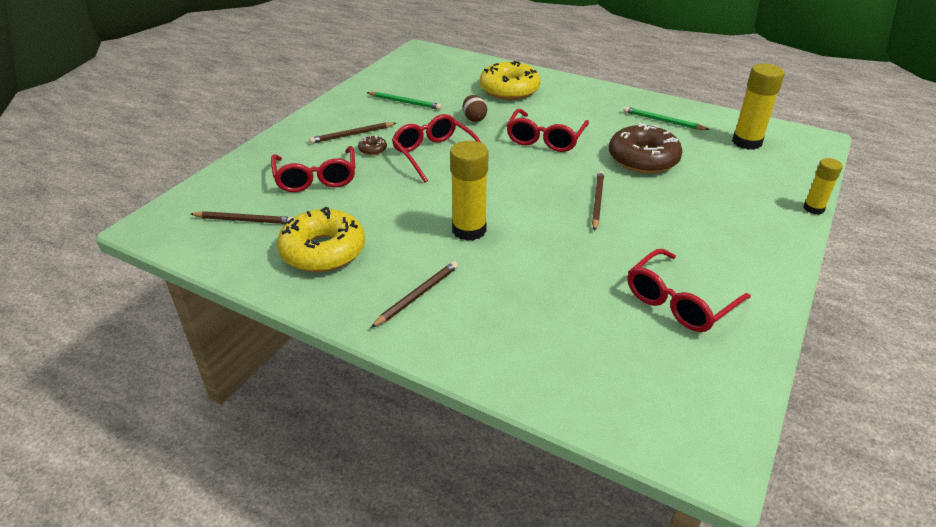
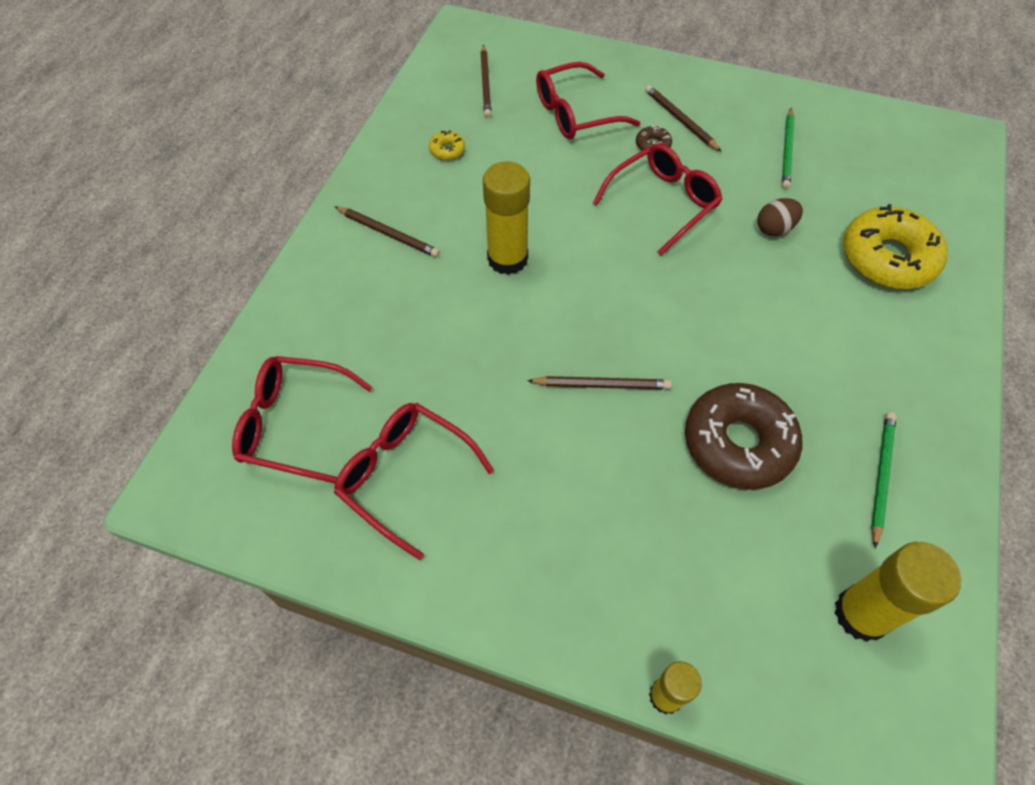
camera: 80 degrees right, 20 degrees up
(323, 251) = (447, 150): yellow donut -> yellow donut, size x0.41
(545, 139) = (750, 315): red glasses -> red glasses (294, 424)

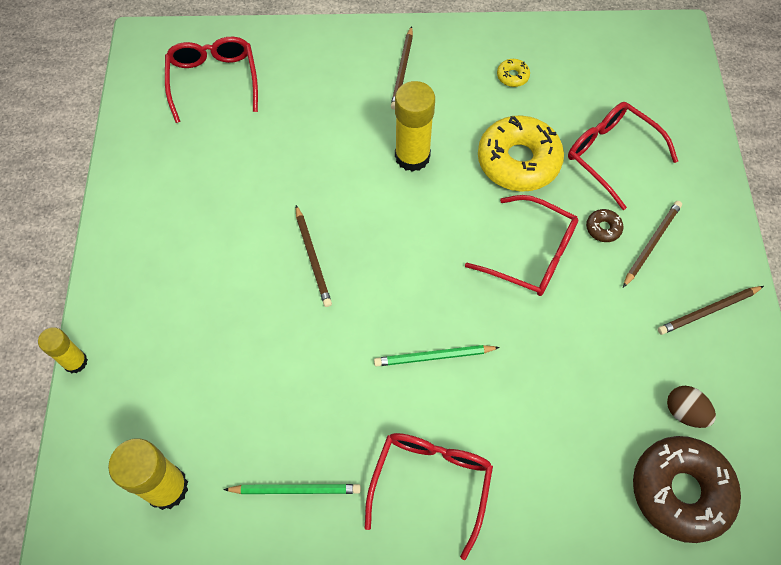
camera: 70 degrees right, 5 degrees up
(405, 476) = (194, 157): red glasses -> red glasses (431, 483)
(486, 83) = (611, 76): brown pencil -> brown pencil (708, 311)
(738, 443) = (292, 370): brown donut -> brown donut (680, 491)
(774, 229) = (544, 356): brown egg -> brown egg (684, 412)
(787, 151) = (660, 350): green pencil -> green pencil (434, 357)
(887, 258) = (553, 468): yellow donut -> yellow donut (518, 161)

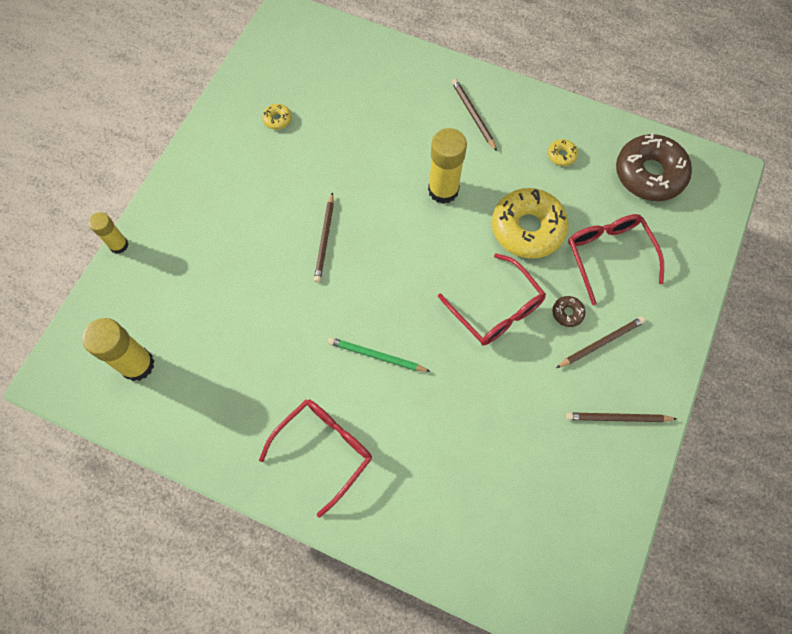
camera: 25 degrees right, 5 degrees up
(193, 152) = (277, 119): none -> yellow donut
(213, 81) = (320, 67): red glasses -> none
(295, 489) = (225, 408): green pencil -> none
(402, 70) = (473, 115): brown pencil -> brown pencil turned 120 degrees clockwise
(680, 491) = (513, 547): brown donut -> brown donut (649, 174)
(684, 412) = (551, 488): brown egg -> none

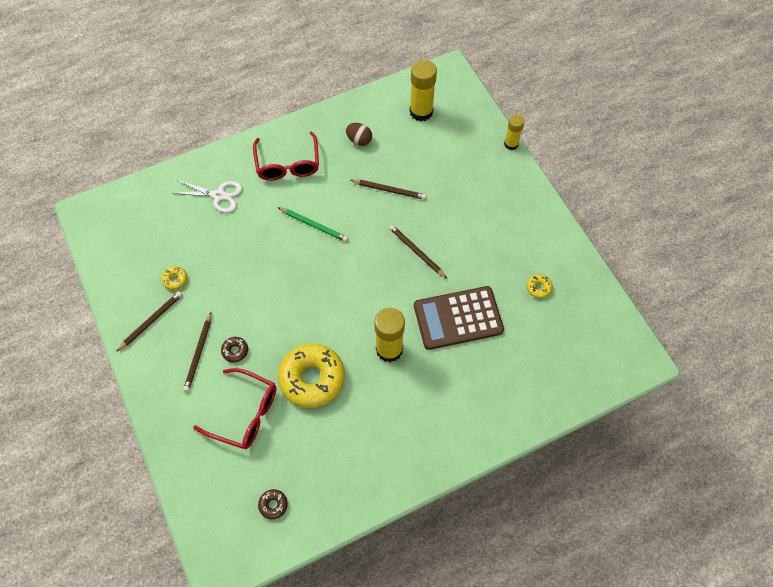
camera: 130 degrees right, 5 degrees down
(229, 399) = (359, 140): none -> brown egg
(364, 159) = (458, 318): none -> brown calculator
(376, 356) = (314, 225): green pencil -> green pencil turned 60 degrees clockwise
(427, 489) = (219, 195): none -> white scissors
(473, 115) = (433, 421): brown pencil -> brown pencil (389, 190)
(496, 309) = (278, 312): red glasses -> none
(561, 155) = (345, 454): yellow donut -> yellow donut (175, 279)
(649, 174) = (273, 505): brown donut -> brown donut, size x0.41

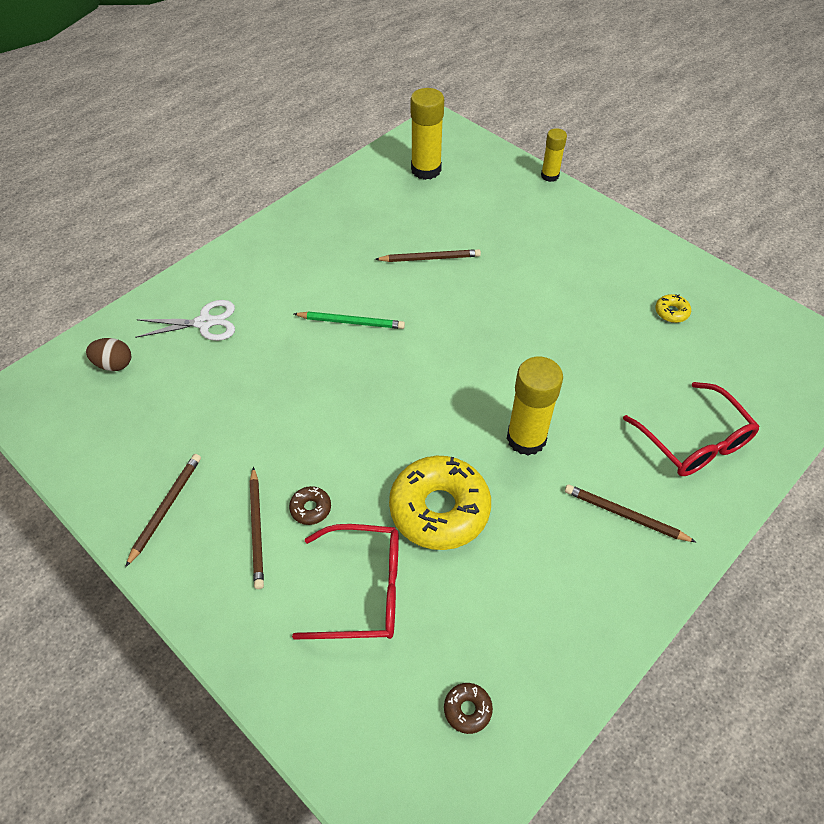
camera: 20 degrees left, 10 degrees down
(175, 279) = (181, 442): yellow donut -> none
(288, 164) = (284, 264): red glasses -> red glasses (694, 441)
(359, 140) = (364, 216): brown egg -> brown egg (114, 364)
(416, 252) = (500, 315): brown pencil -> brown pencil (625, 515)
(458, 318) = (594, 374): brown calculator -> none

